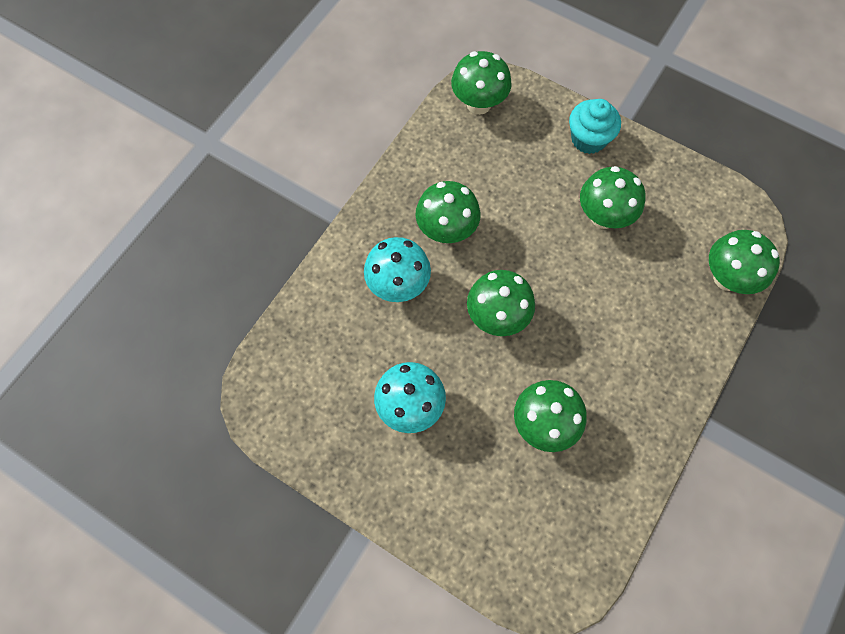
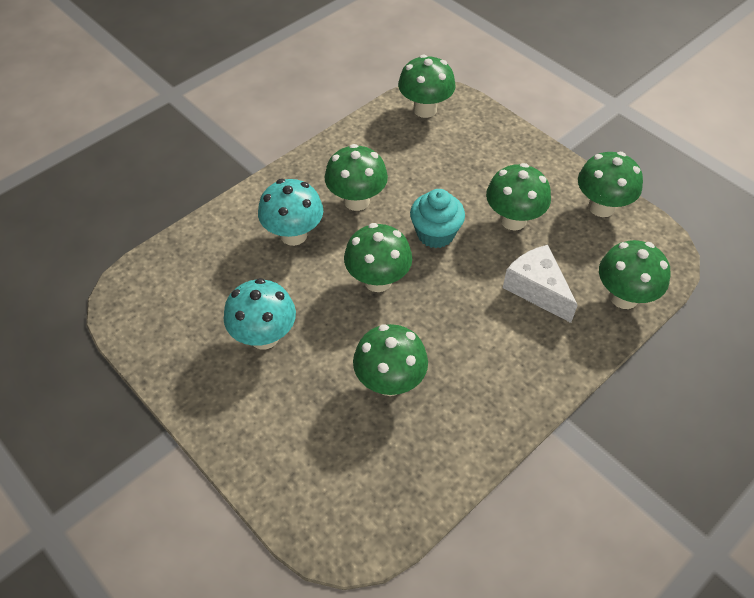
camera: 15 degrees right, 15 degrees down
(588, 139) = (520, 155): turquoise cupcake -> turquoise cupcake (435, 234)
(647, 289) = (537, 289): none -> white cheese
(681, 182) = (601, 207): none -> green mushroom

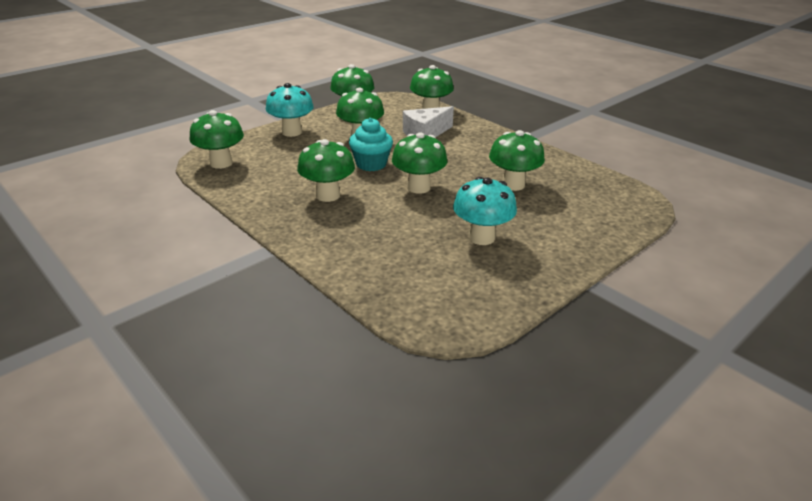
camera: 90 degrees left, 20 degrees down
(293, 235) = (365, 225): turquoise mushroom -> turquoise mushroom (292, 132)

